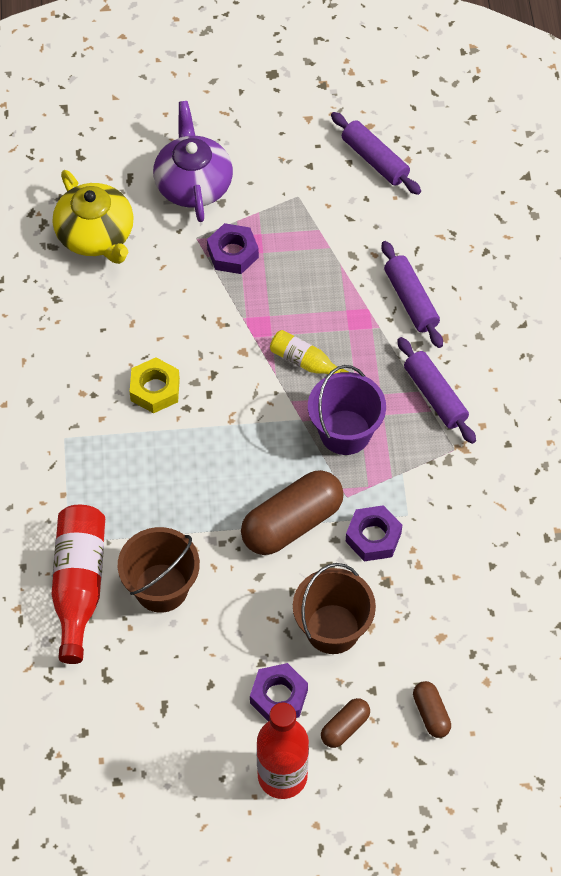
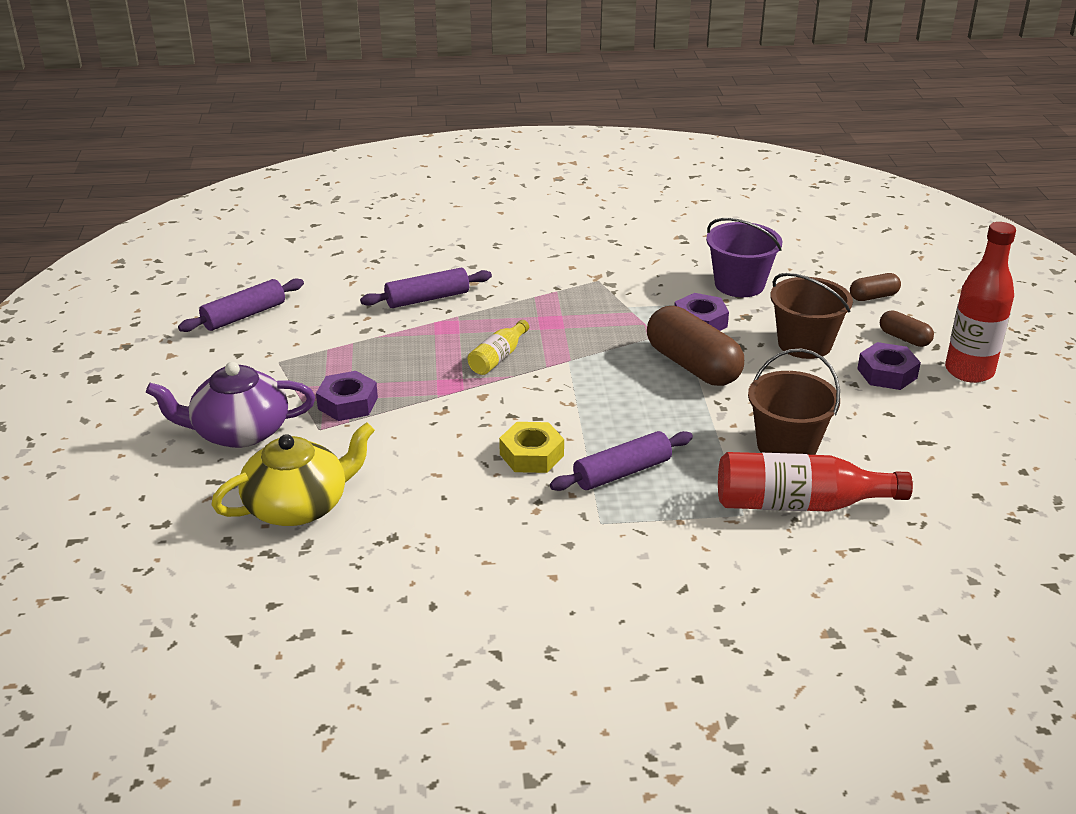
camera: 90 degrees left, 25 degrees down
(345, 432) = (583, 335): purple bucket -> purple bucket (739, 284)
(435, 396) = (540, 288): purple rolling pin -> purple rolling pin (622, 472)

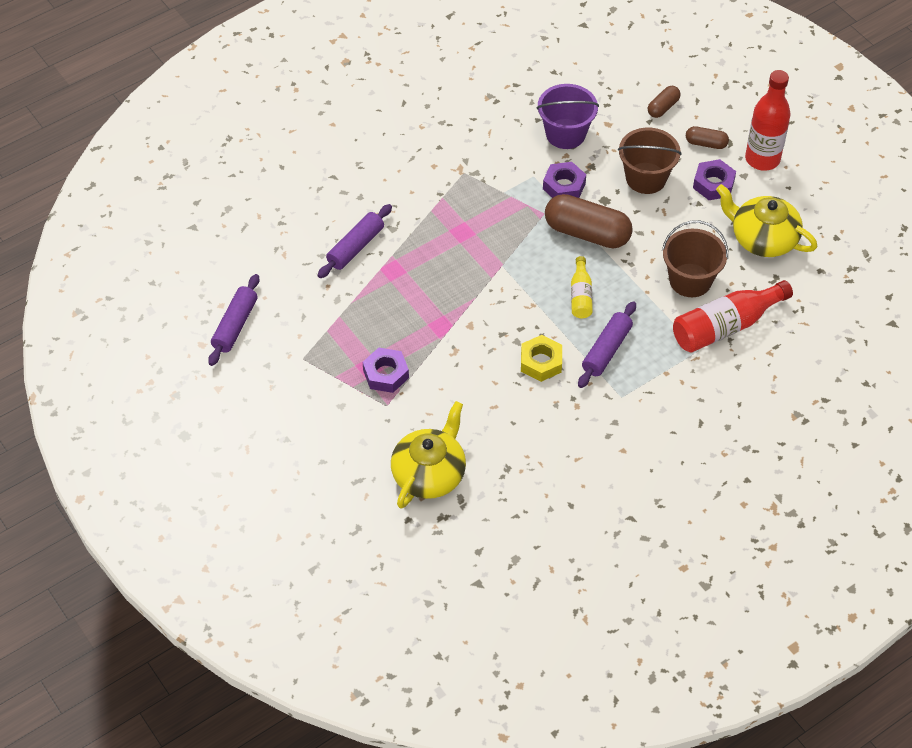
camera: 30 degrees left, 20 degrees up
(239, 432) = (335, 433): purple teapot -> none
(498, 358) = (453, 284): yellow bottle -> yellow bottle (580, 296)
(916, 439) = (762, 238): none -> yellow teapot

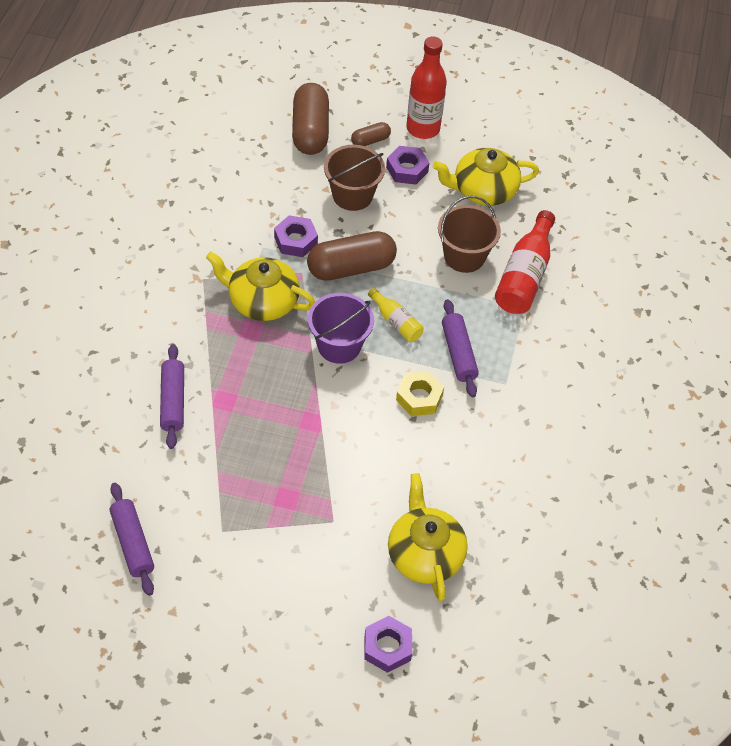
camera: 45 degrees left, 0 degrees up
(386, 374) = (306, 494): purple nut -> purple nut (387, 647)
(492, 216) = (262, 301): none -> yellow teapot
(565, 134) = (255, 196): purple bucket -> purple bucket (339, 345)
(663, 107) = (310, 131): brown capsule -> brown capsule, size x2.01

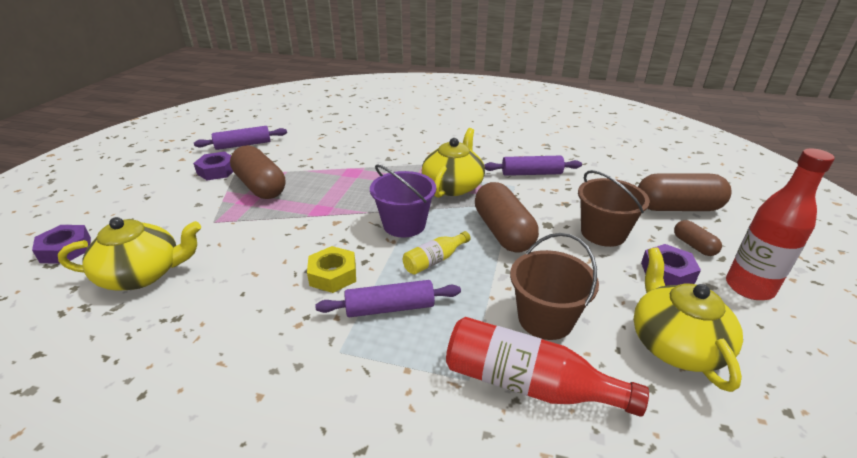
camera: 95 degrees right, 20 degrees down
(173, 401) = (355, 154): purple rolling pin -> purple rolling pin (531, 173)
(256, 492) = (260, 186): none -> brown capsule
(295, 240) = (528, 201): purple nut -> purple nut (217, 171)

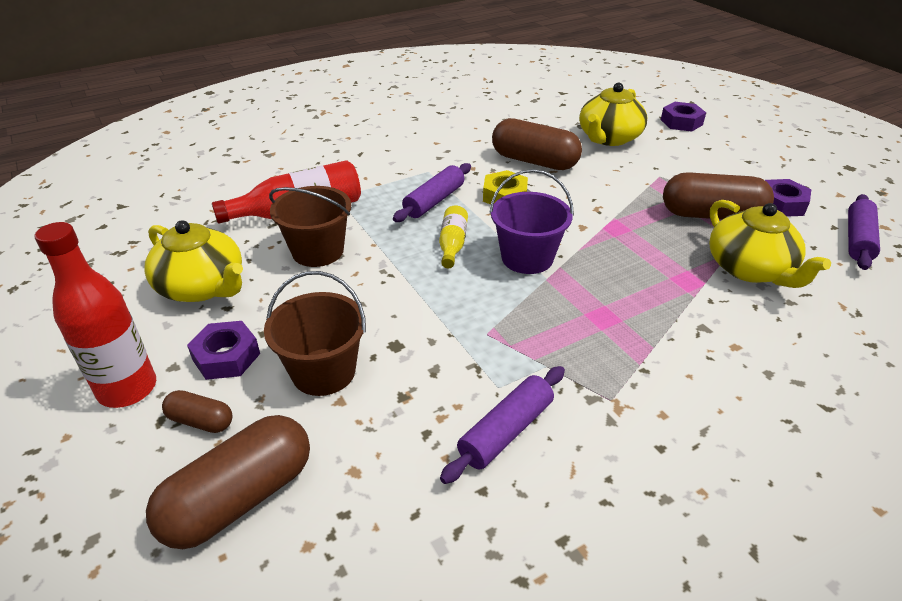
camera: 135 degrees right, 5 degrees up
(453, 186) = (562, 334): yellow teapot -> yellow teapot (750, 269)
(503, 232) = (430, 306): brown capsule -> brown capsule (534, 161)

